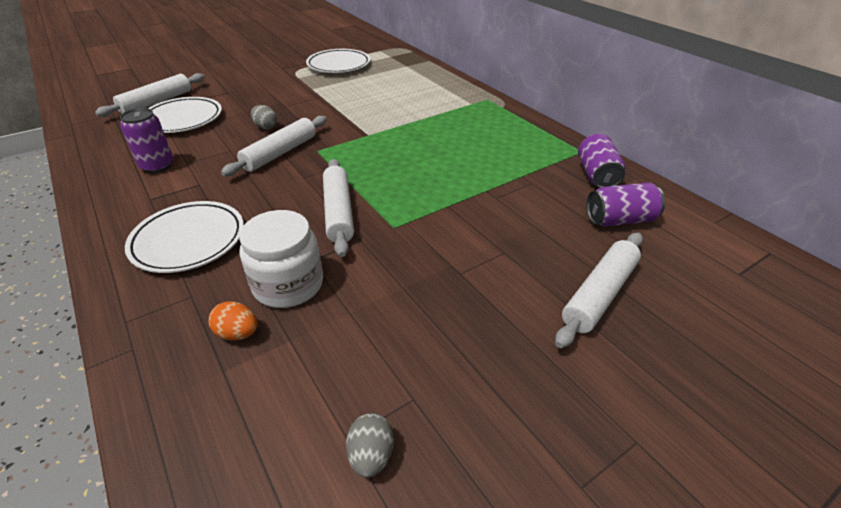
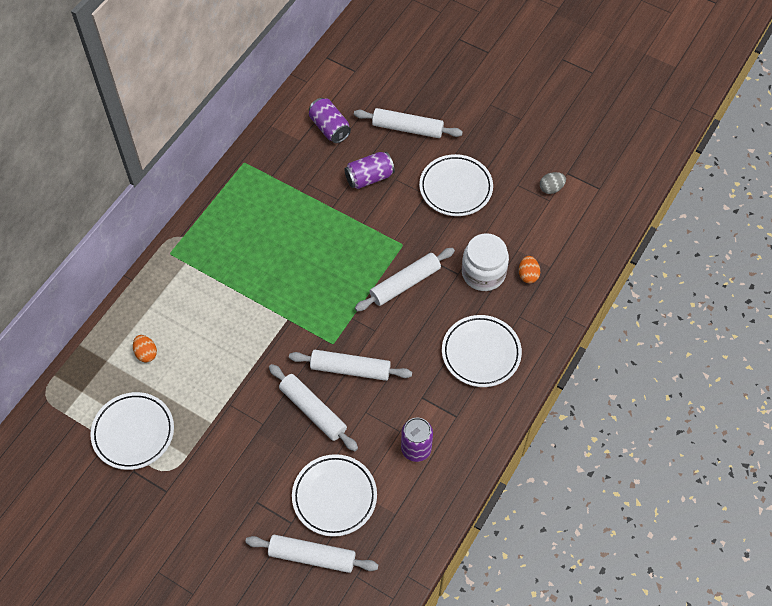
camera: 115 degrees left, 20 degrees up
(266, 127) = (313, 410): grey egg -> white rolling pin
(398, 77) = (146, 353): none -> orange egg
(453, 309) = (455, 188): none -> white plate
(596, 175) = (277, 147): purple can -> purple can (369, 177)

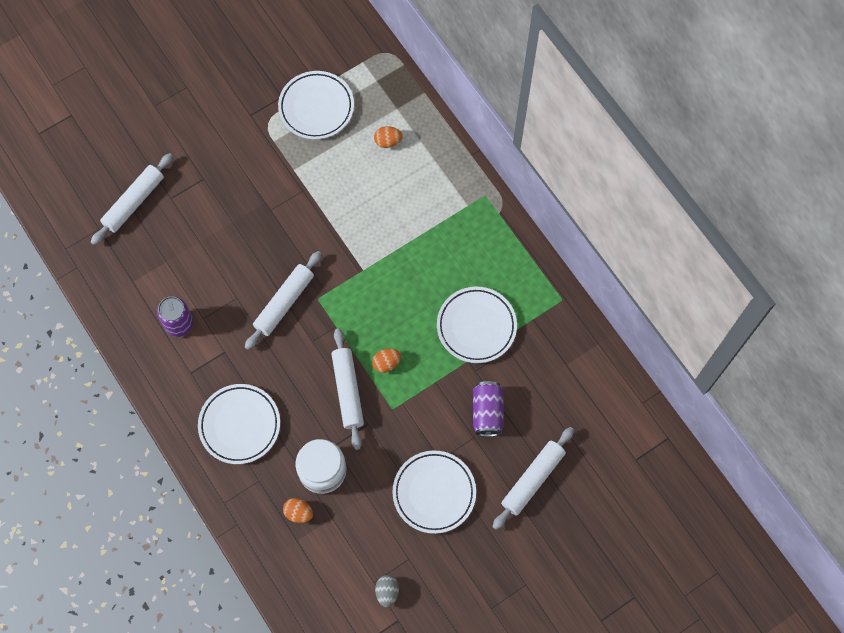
camera: 115 degrees right, 10 degrees up
(313, 410) = (261, 255): white rolling pin -> none
(329, 128) = (568, 400): purple can -> none
(334, 497) = (174, 240): white plate -> white plate (476, 326)
(365, 265) = (386, 363): none -> orange egg

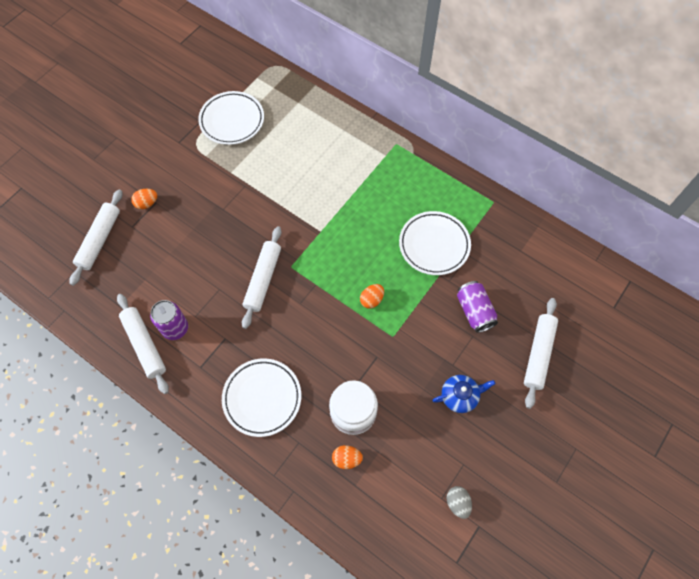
camera: 20 degrees left, 5 degrees down
(347, 391) = (347, 334): white rolling pin -> white rolling pin (144, 345)
(388, 141) = (301, 128): orange egg -> orange egg (147, 203)
(434, 493) = (460, 396): white plate -> blue teapot

